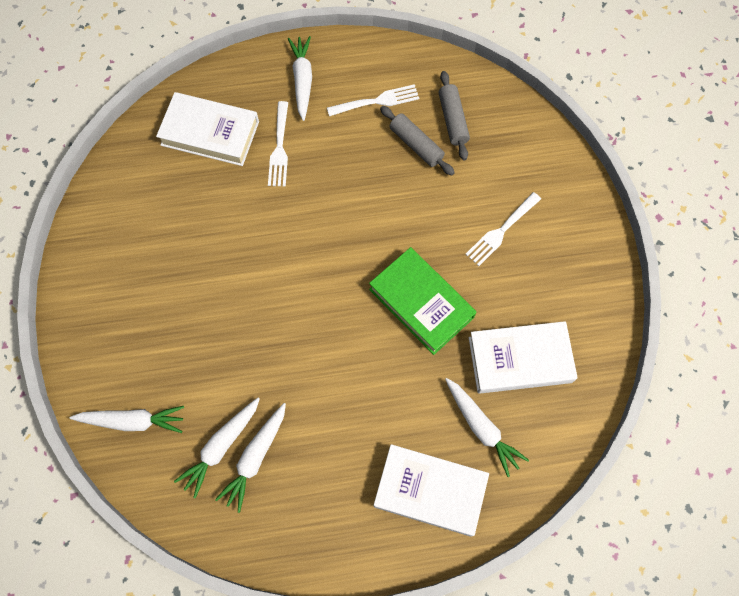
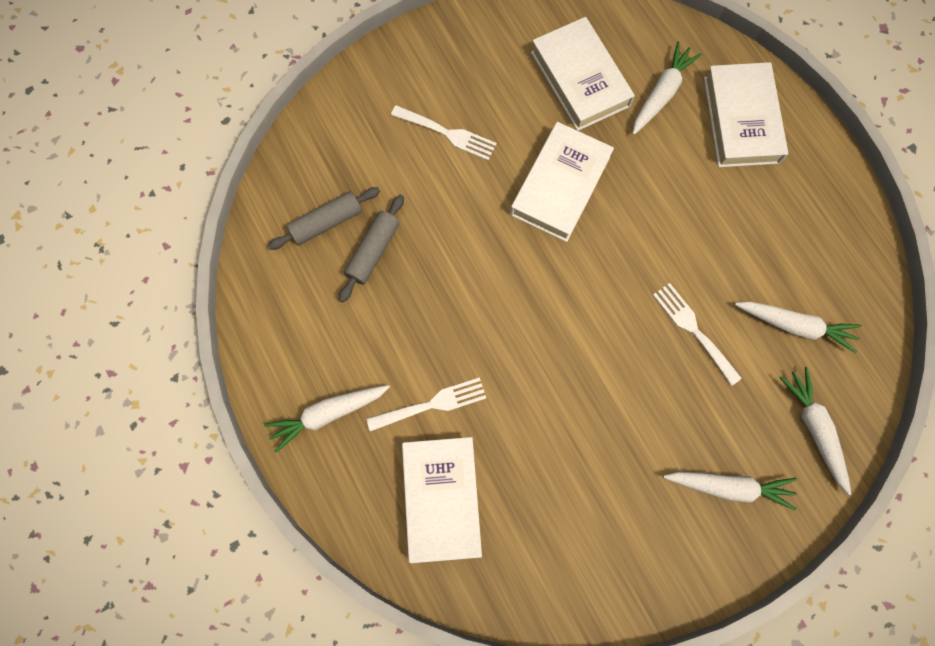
camera: 110 degrees left, 5 degrees up
(255, 458) = (789, 288): white carrot -> white carrot (729, 487)
(377, 101) = (329, 314): white fork -> white fork (693, 330)
(421, 303) = (560, 185): green book -> white book

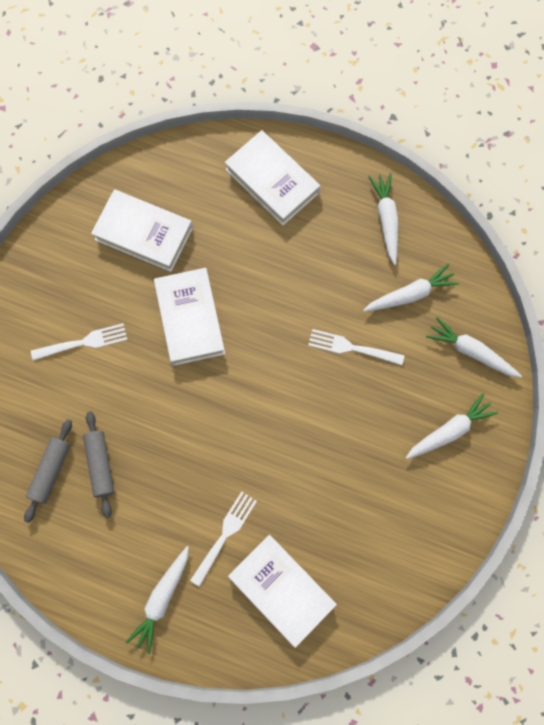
camera: 40 degrees left, 0 degrees up
(661, 93) = (206, 202): white carrot -> white carrot (386, 219)

